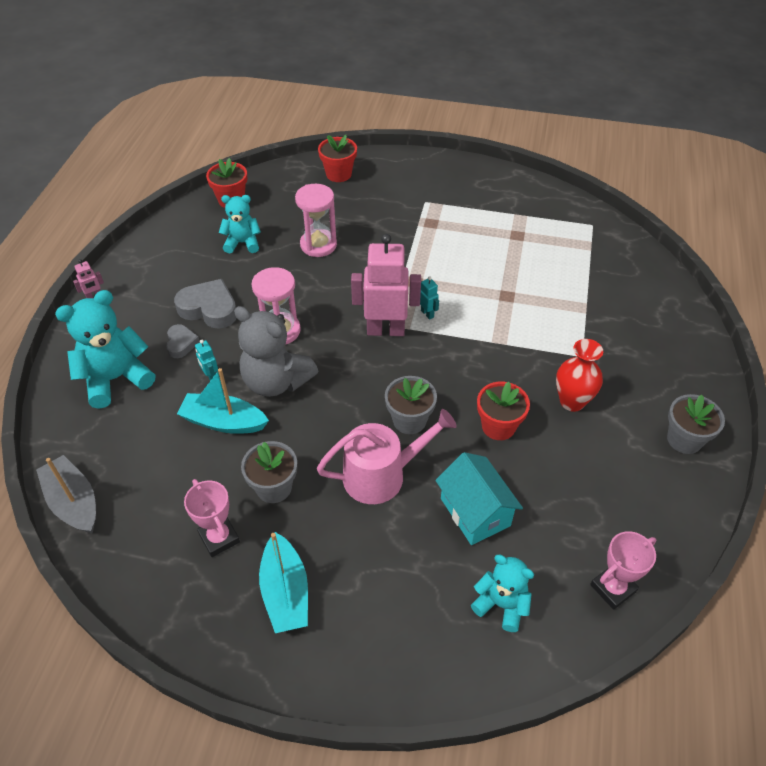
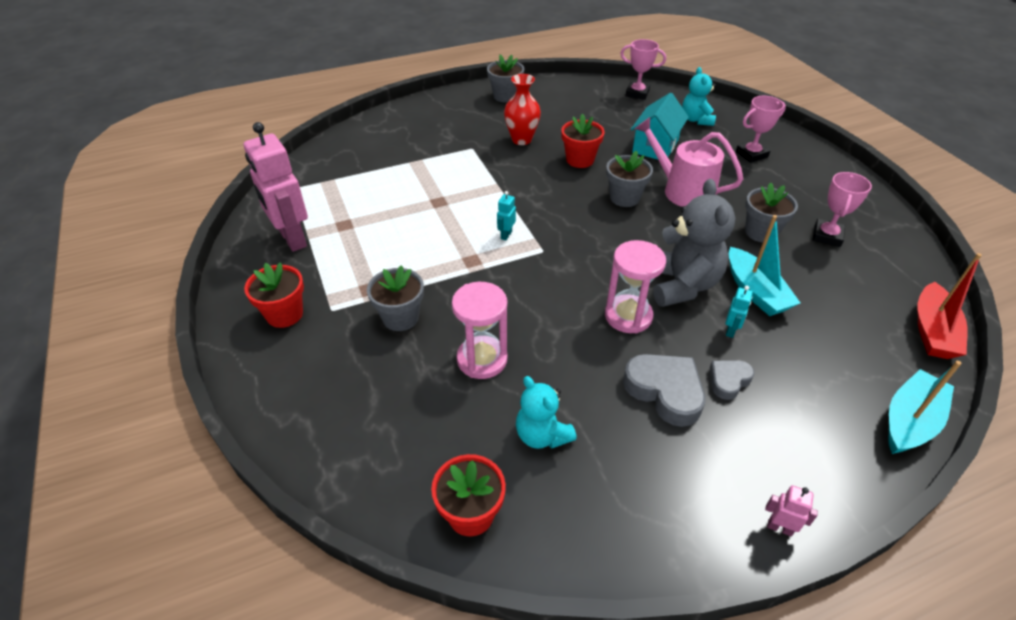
camera: 125 degrees left, 5 degrees down
(73, 502) = (932, 331): grey boat -> red boat
(116, 379) = (825, 401): turquoise teddy bear -> none
(209, 308) = (665, 391): grey heart -> grey heart turned 150 degrees clockwise
(285, 592) = (807, 190): turquoise boat -> turquoise boat (909, 421)
(338, 174) = (324, 421): red flower pot -> red flower pot (284, 314)
(385, 330) = (551, 250): pink robot -> pink robot (292, 239)
(387, 599) = (751, 154): none -> pink trophy
(389, 226) = (400, 318): none -> grey flower pot

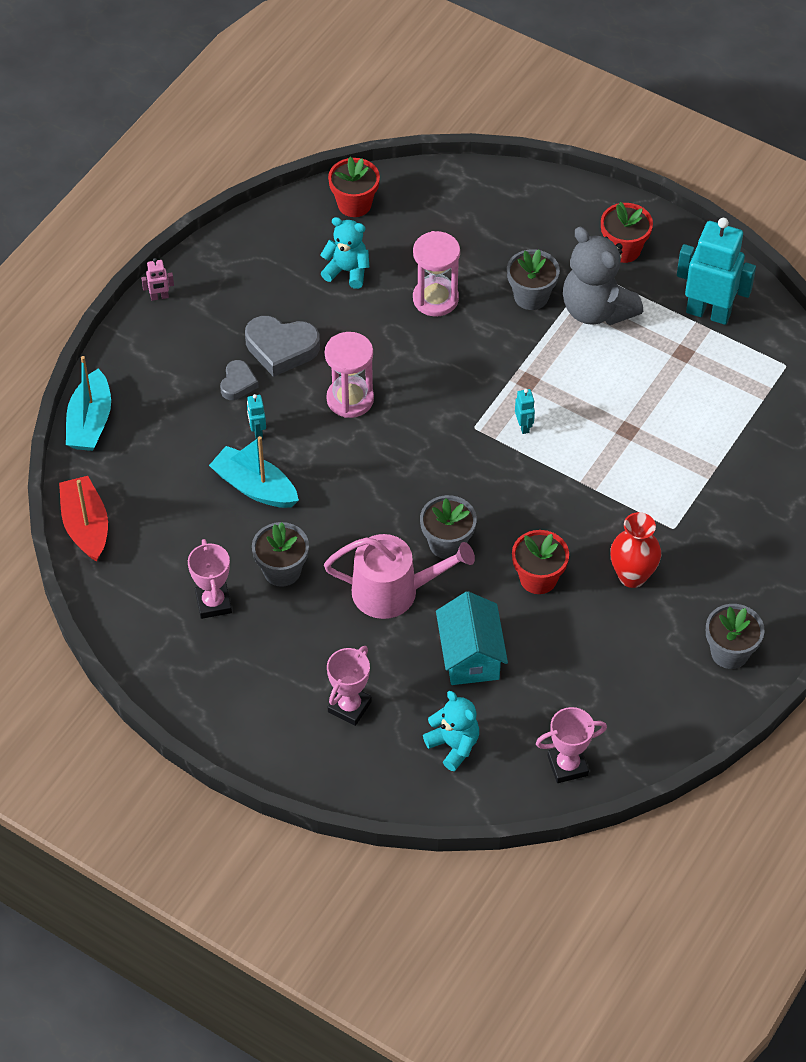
camera: 145 degrees right, 10 degrees up
(292, 239) = (708, 312): pink robot -> turquoise robot
(681, 284) = (324, 458): grey teddy bear -> grey teddy bear (596, 310)

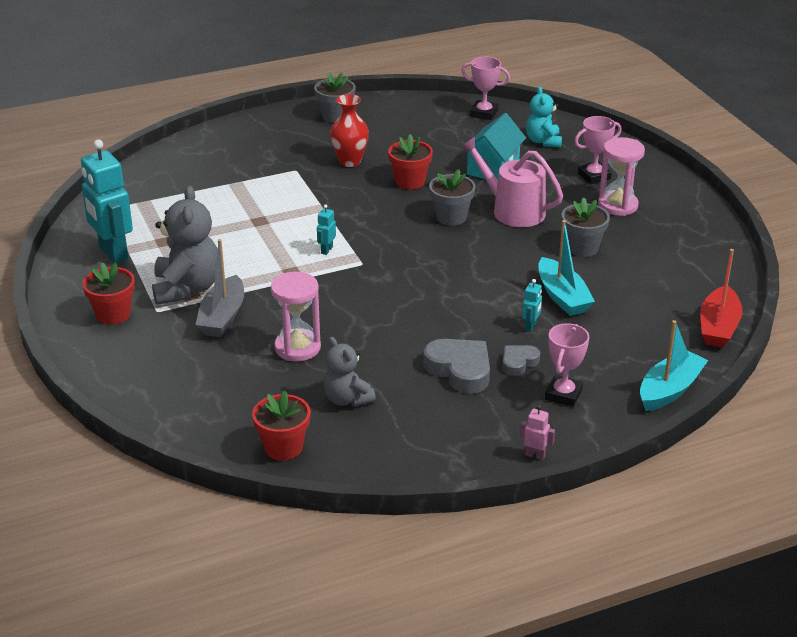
camera: 145 degrees left, 20 degrees down
(213, 603) = (647, 251): pink trophy -> pink trophy (563, 394)
(347, 271) = (347, 399): turquoise teddy bear -> grey teddy bear
(350, 399) = (437, 316): pink hourglass -> pink hourglass (618, 205)
(531, 296) = (222, 317): grey flower pot -> grey boat

